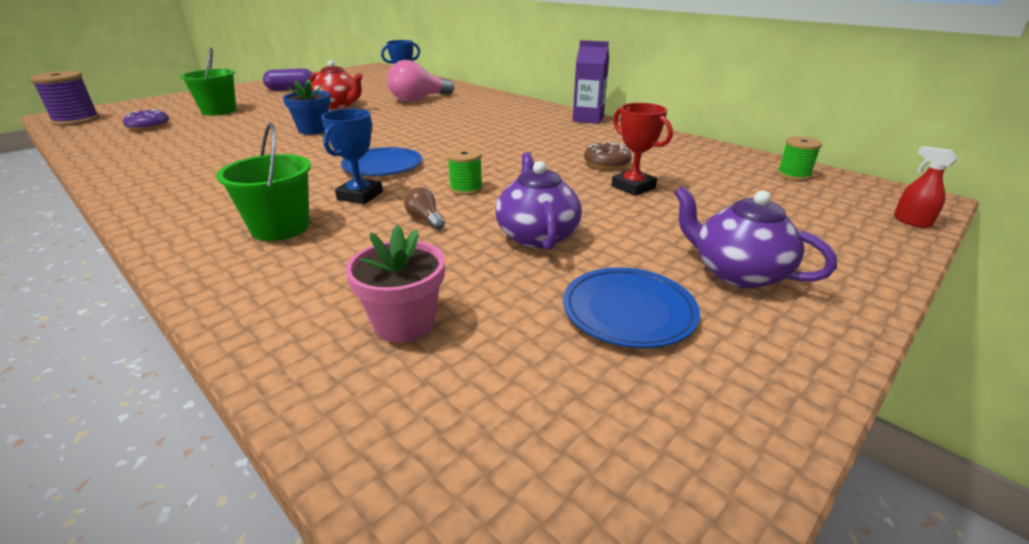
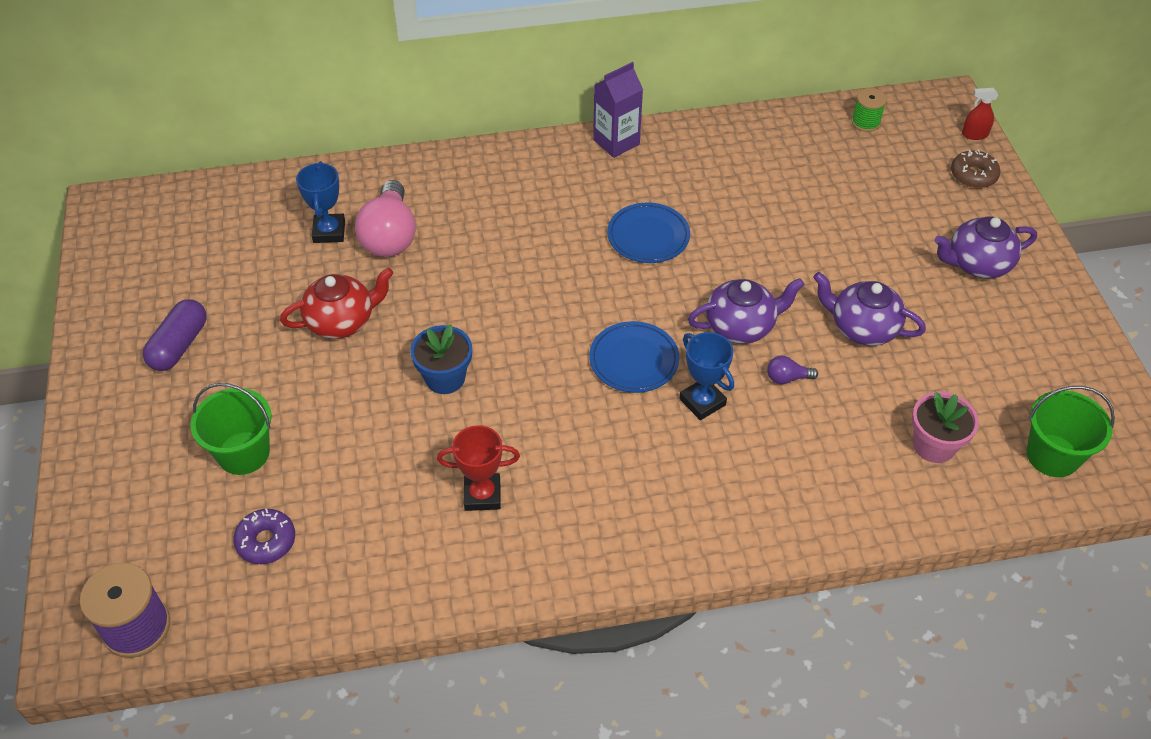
camera: 55 degrees left, 20 degrees up
(280, 228) = (737, 473): green bucket -> green bucket (1052, 455)
(425, 219) = (787, 378): brown light bulb -> purple light bulb
(466, 189) = (741, 326): green spool -> purple teapot
(606, 163) = (755, 208): brown donut -> brown donut (973, 175)
(628, 311) = (985, 339): blue plate -> blue plate (648, 236)
(633, 187) = (817, 225): red trophy -> red trophy (482, 495)

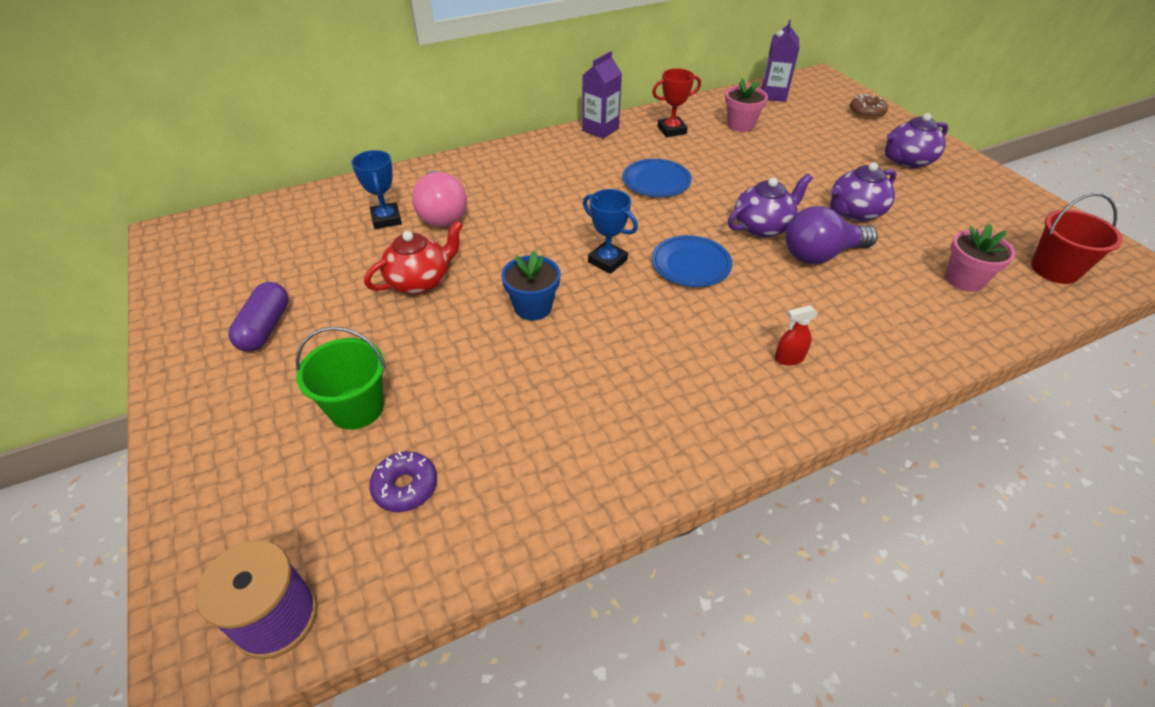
camera: 15 degrees left, 5 degrees down
(482, 495) = (610, 395): red trophy -> red trophy (671, 130)
(702, 402) = (764, 284): blue trophy -> blue trophy (607, 261)
(787, 378) = (820, 255): purple light bulb -> purple light bulb, size x2.26
(795, 166) = (740, 125): none -> pink flower pot
(862, 328) = (854, 212): purple teapot -> purple teapot turned 45 degrees counterclockwise
(865, 122) = (773, 95): green spool -> purple carton
(974, 135) = (850, 91): red spray bottle -> red spray bottle (789, 358)
(1052, 455) = (1055, 269): green bucket -> red bucket

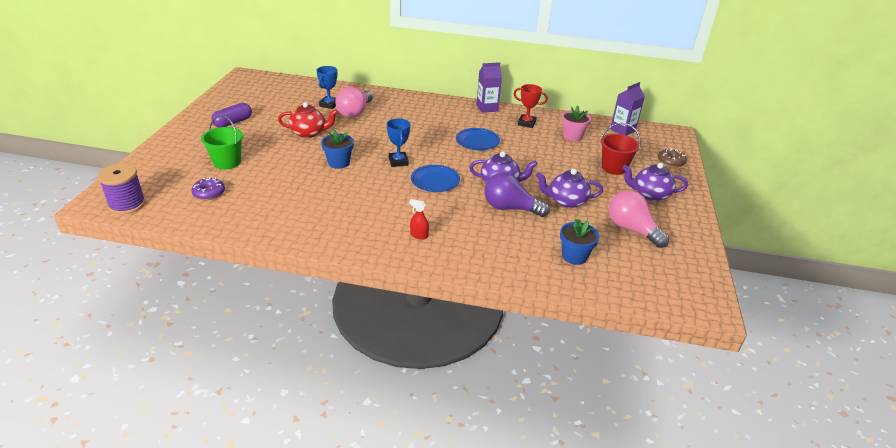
camera: 35 degrees right, 10 degrees down
(956, 212) = (632, 229): none -> pink light bulb
(964, 280) = (574, 256): pink flower pot -> blue flower pot
(1055, 269) = (644, 280): red bucket -> red bucket (614, 168)

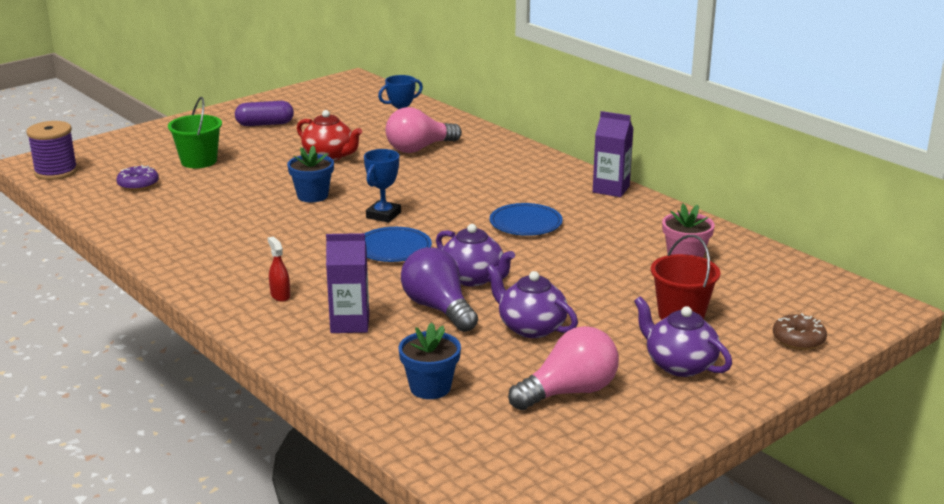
camera: 40 degrees right, 10 degrees down
(526, 123) = (639, 223): red trophy -> none
(622, 130) = (789, 275): purple carton -> purple carton (350, 323)
(632, 229) = (569, 392): pink light bulb -> pink light bulb turned 60 degrees clockwise

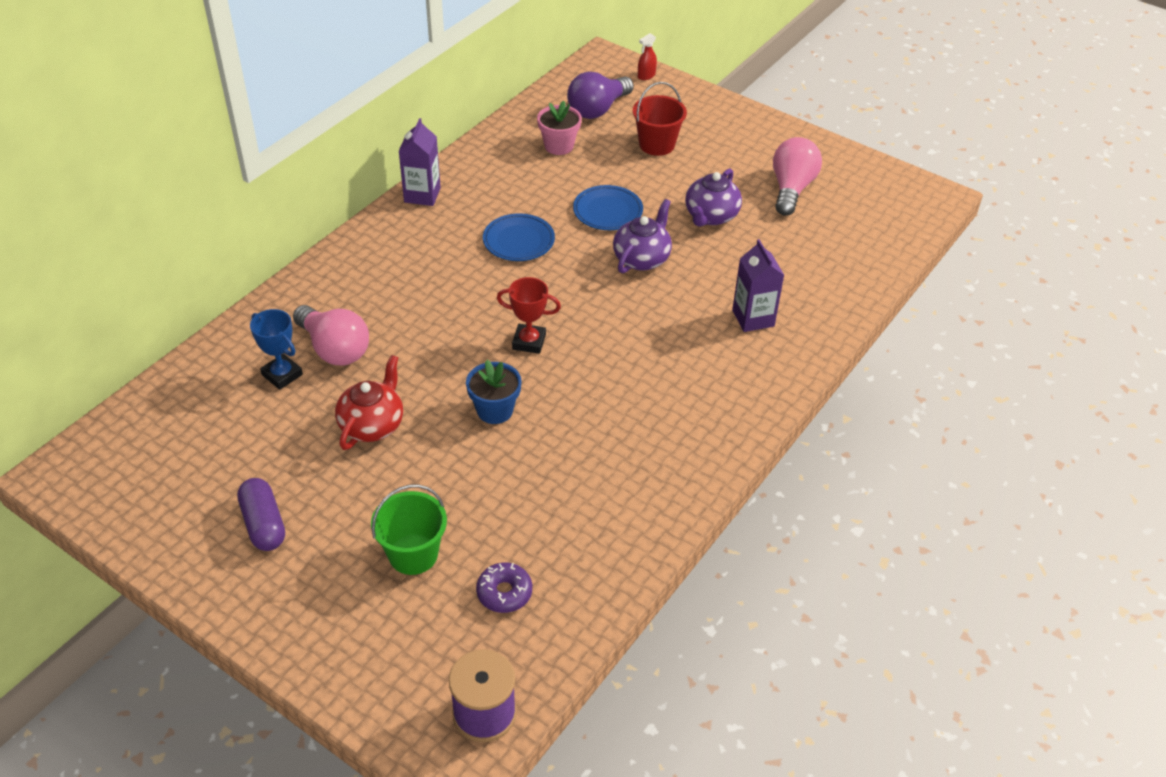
camera: 105 degrees left, 20 degrees up
(280, 295) = (726, 375): red spray bottle -> red spray bottle (646, 76)
(383, 215) = (529, 342): blue trophy -> red trophy
(393, 249) = (603, 319): blue plate -> blue plate (607, 211)
(430, 387) = (822, 255): blue flower pot -> none
(438, 308) = (704, 270): purple light bulb -> purple light bulb (598, 109)
(569, 392) = (791, 189): pink light bulb -> pink light bulb turned 60 degrees clockwise
(679, 365) = (729, 143): purple teapot -> none
(798, 339) = (668, 93): brown donut -> none

